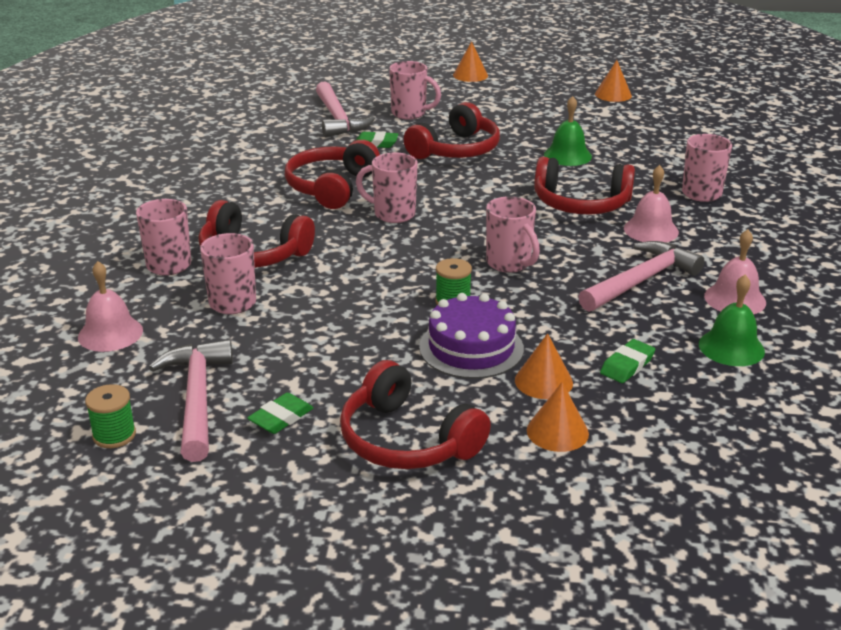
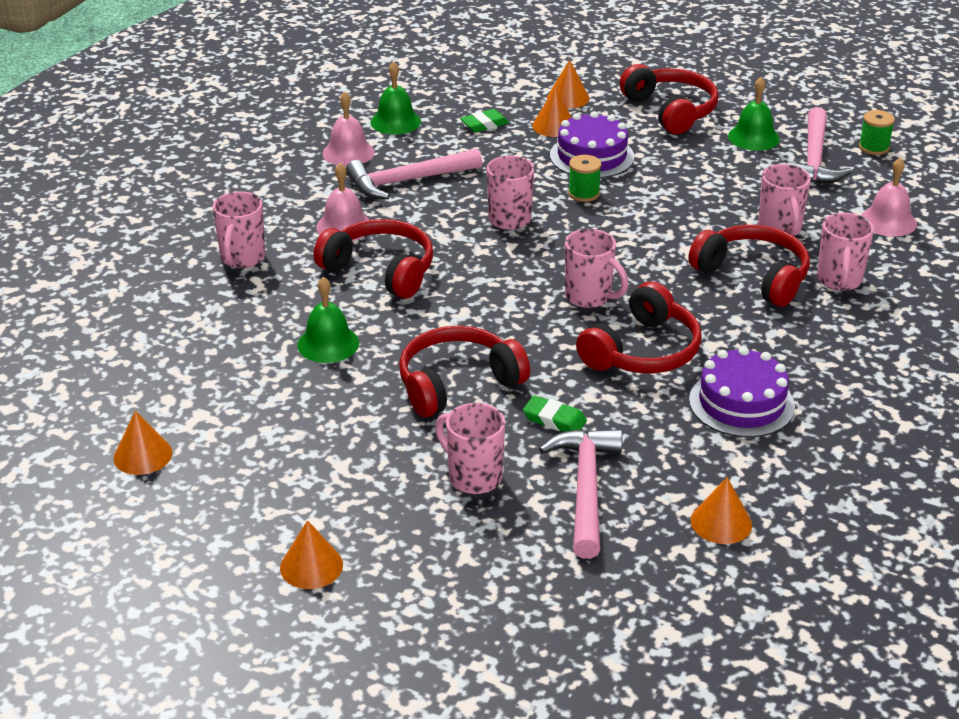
camera: 160 degrees left, 5 degrees up
(246, 170) = (741, 403): none -> purple cake
(248, 118) = (721, 522): none -> orange cone
(281, 418) = (753, 137): green eraser -> green bell

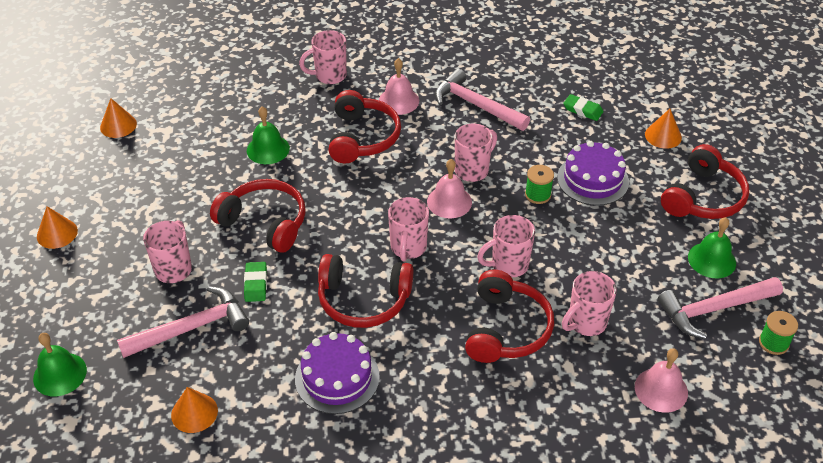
camera: 60 degrees right, 10 degrees up
(348, 152) = (486, 65): pink bell -> pink bell (449, 202)
(395, 121) = (545, 69): green bell -> green bell (60, 374)
(554, 126) = (616, 144): orange cone -> none
(839, 281) = (542, 384): pink mug -> pink mug (508, 265)

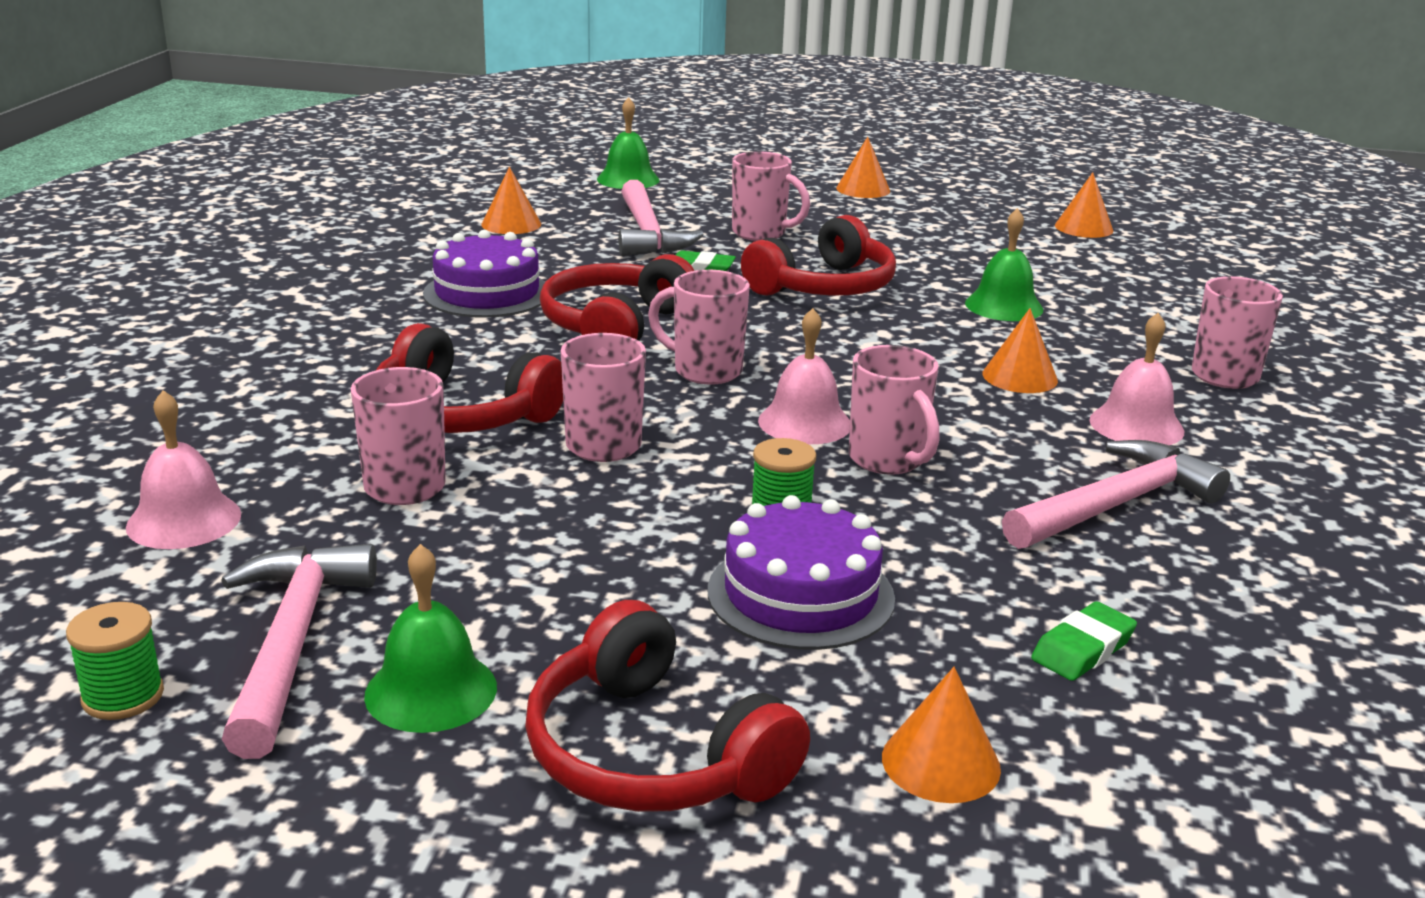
camera: 105 degrees right, 20 degrees down
(362, 137) = (1020, 377): red headphones -> orange cone

